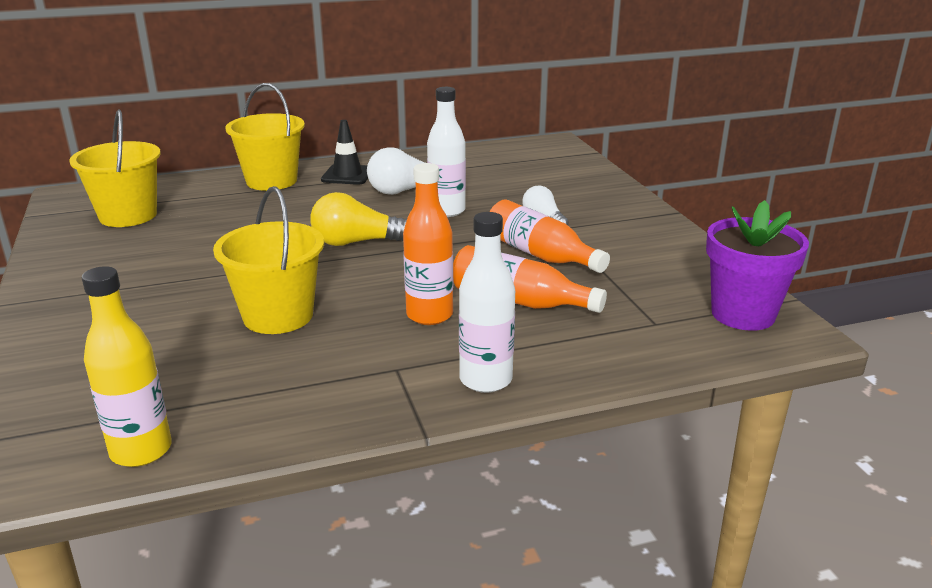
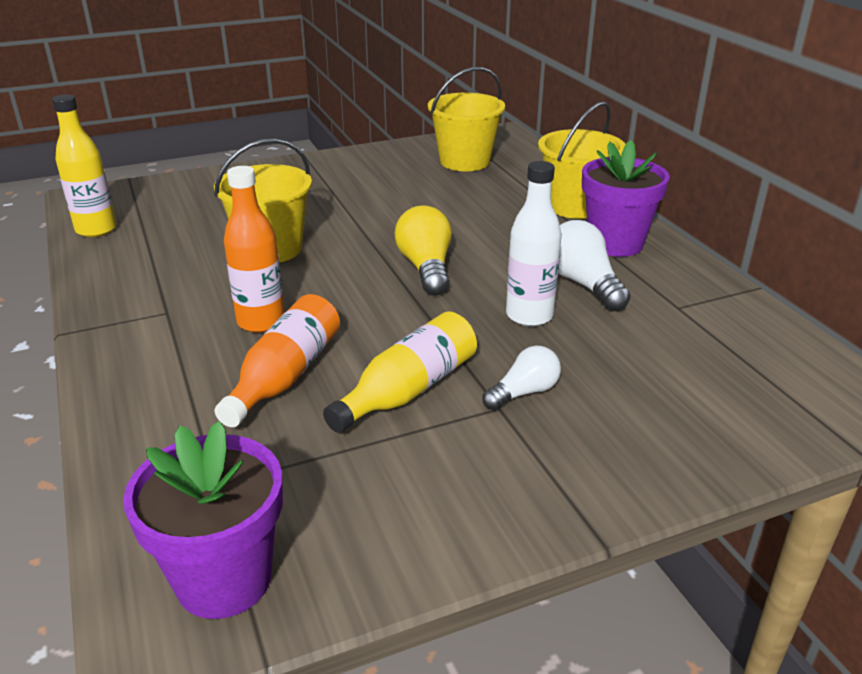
camera: 85 degrees right, 5 degrees up
(347, 175) = (615, 244): black traffic cone -> purple flower pot
(485, 380) = (131, 359): white bottle -> none
(540, 255) = (408, 390): orange bottle -> yellow bottle

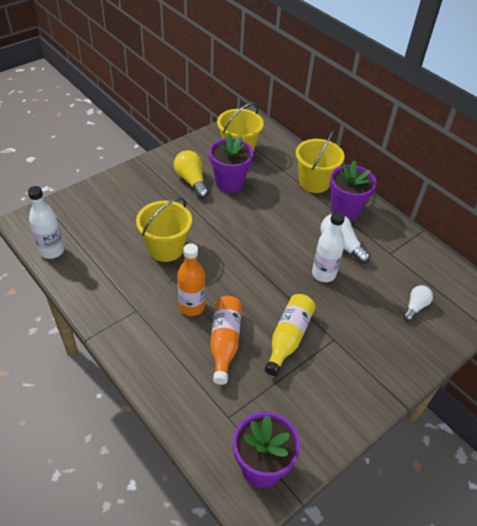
camera: 20 degrees left, 15 degrees up
(96, 229) = (52, 251): yellow bottle -> white bottle
(426, 268) = (257, 248): yellow light bulb -> yellow light bulb (191, 181)
(427, 192) = (229, 183): none -> purple flower pot
(524, 392) = (341, 327): white light bulb -> white light bulb (415, 307)

